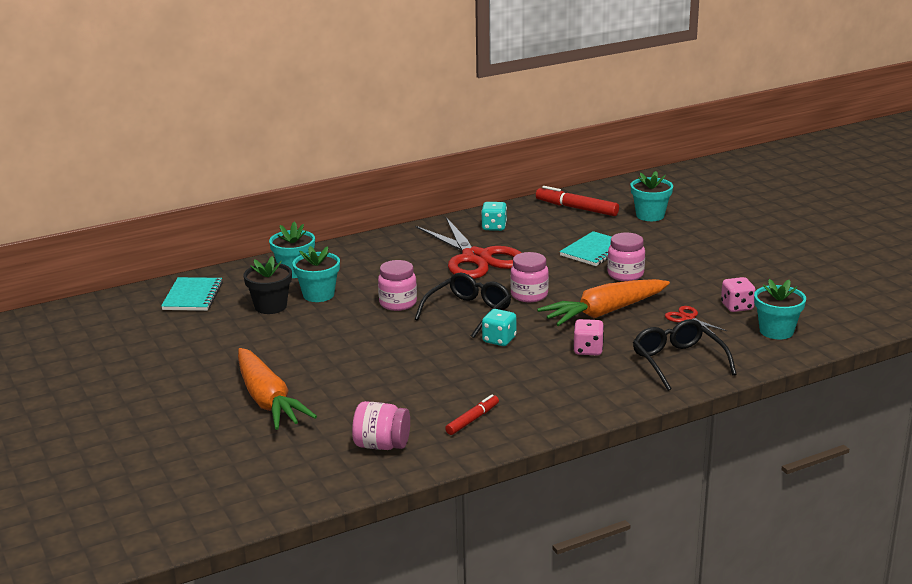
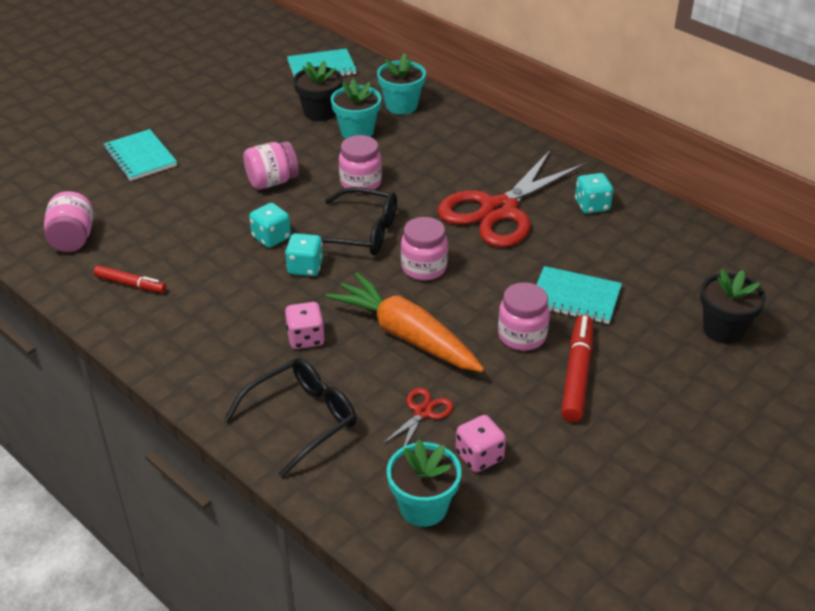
camera: 70 degrees right, 15 degrees up
(268, 400) = (140, 157): orange carrot -> turquoise notebook
(365, 340) = (272, 182): none -> pink jar
(448, 349) = (271, 238): none -> turquoise dice
(576, 208) = (697, 259): red marker -> red marker (577, 374)
(650, 215) = (723, 329): turquoise flower pot -> black flower pot

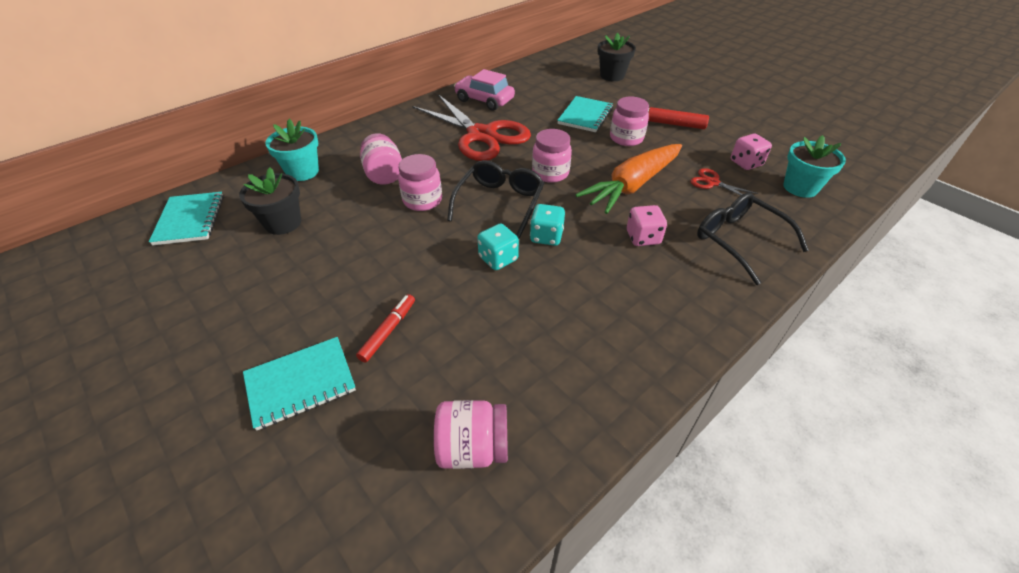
camera: 85 degrees left, 5 degrees up
(130, 284) = (569, 372): red marker -> red marker (388, 331)
(272, 182) = (401, 258): pink jar -> pink jar (384, 175)
(357, 132) = (334, 200): turquoise flower pot -> none
(592, 205) = (484, 100): turquoise dice -> pink car

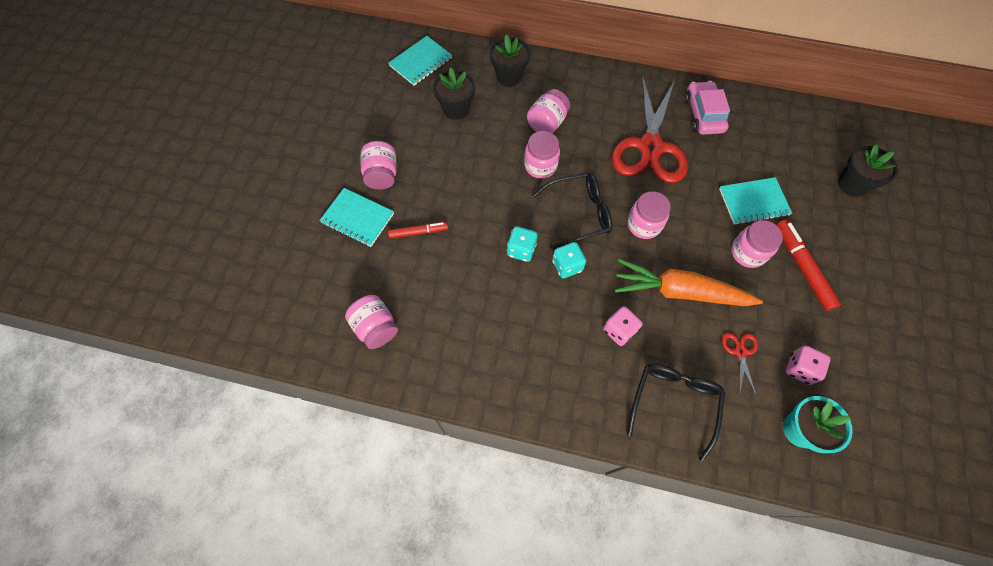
camera: 55 degrees right, 20 degrees up
(275, 326) = (382, 175): none -> pink jar
(302, 172) = (509, 76): turquoise flower pot -> black flower pot

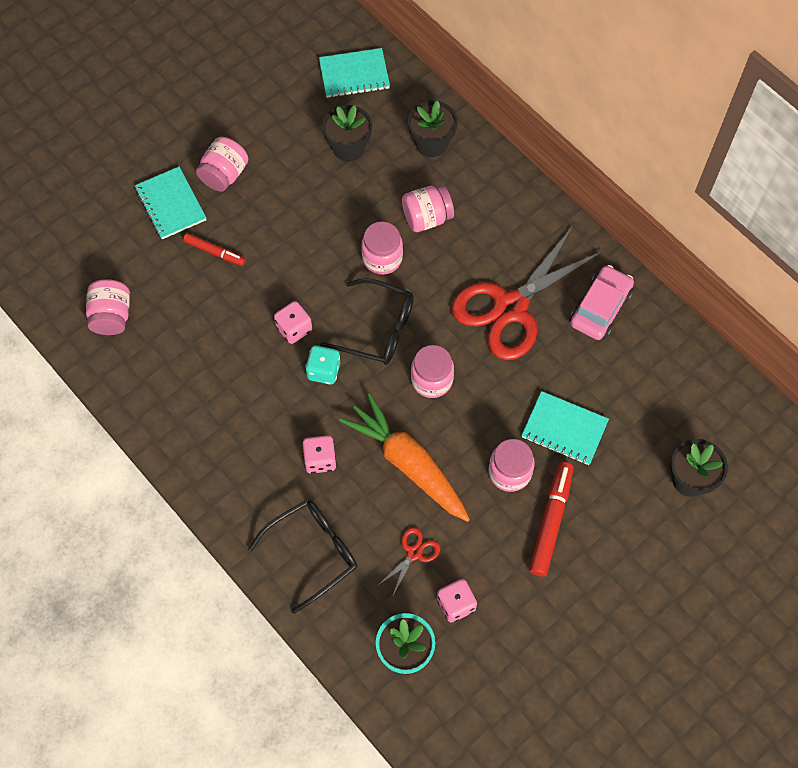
camera: 35 degrees right, 0 degrees up
(521, 250) = (294, 329): turquoise dice -> pink dice

